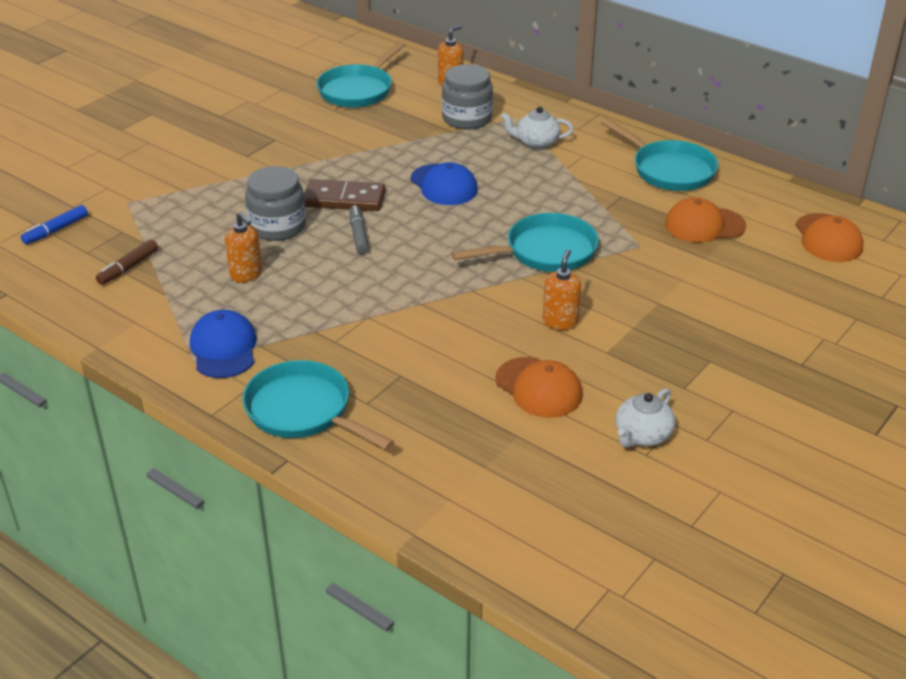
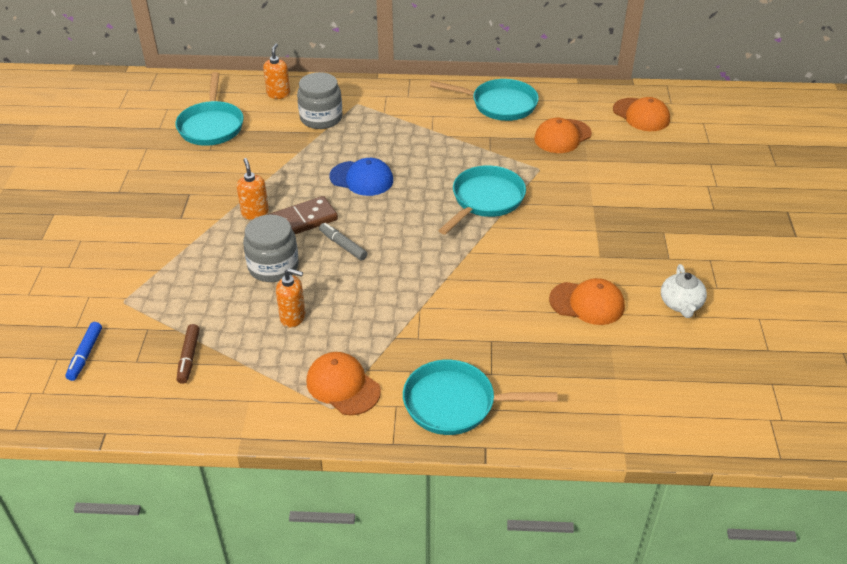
camera: 35 degrees left, 5 degrees up
(224, 348) = (343, 386): blue cap -> orange cap
(536, 142) = (391, 118): white teapot -> none
(560, 321) = (549, 248): orange soap dispenser -> orange soap dispenser (255, 213)

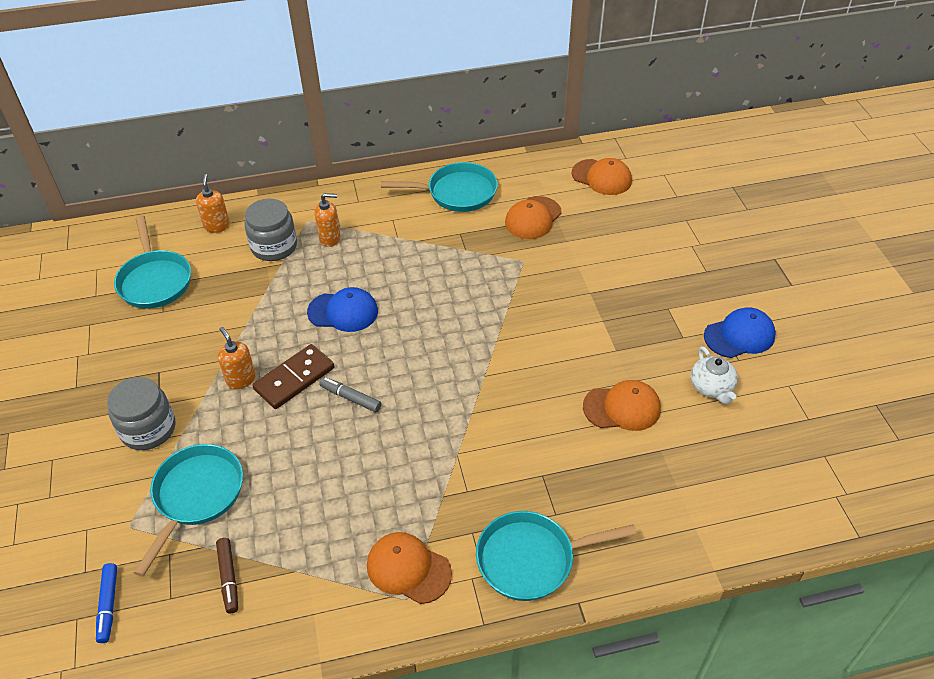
camera: 15 degrees left, 5 degrees up
(273, 266) = (284, 441): grey jar -> grey jar (148, 429)
(293, 317) = (327, 499): orange soap dispenser -> orange soap dispenser (330, 238)
(485, 200) = (481, 310): turquoise pan -> turquoise pan (196, 496)
(726, 268) = (739, 335): none -> blue cap

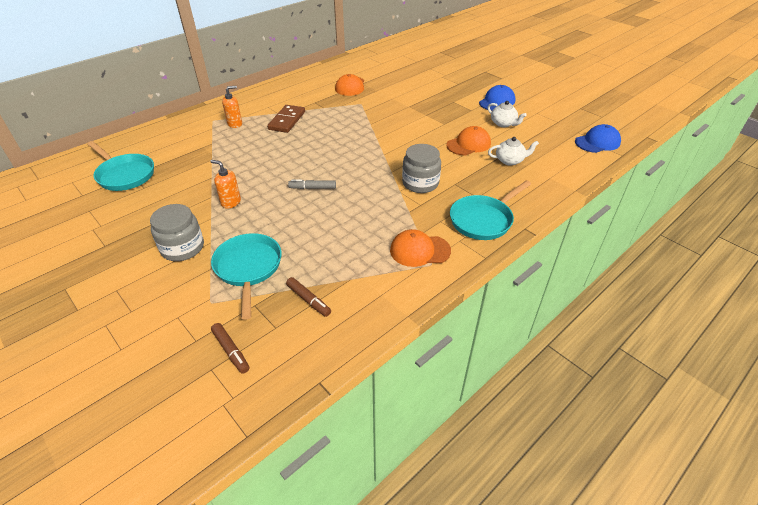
camera: 30 degrees left, 5 degrees down
(108, 605) = (231, 351): blue marker -> brown marker
(217, 226) = (150, 138): orange soap dispenser -> none
(274, 246) = (200, 137): grey jar -> grey jar (420, 183)
(294, 379) = (268, 191): brown domino -> brown domino (287, 120)
(343, 312) = (273, 152): blue cap -> blue cap (597, 142)
(457, 193) = (297, 87): turquoise pan -> none
(601, 177) = (372, 63): orange cap -> none
(660, 467) = (510, 160): none -> white teapot

